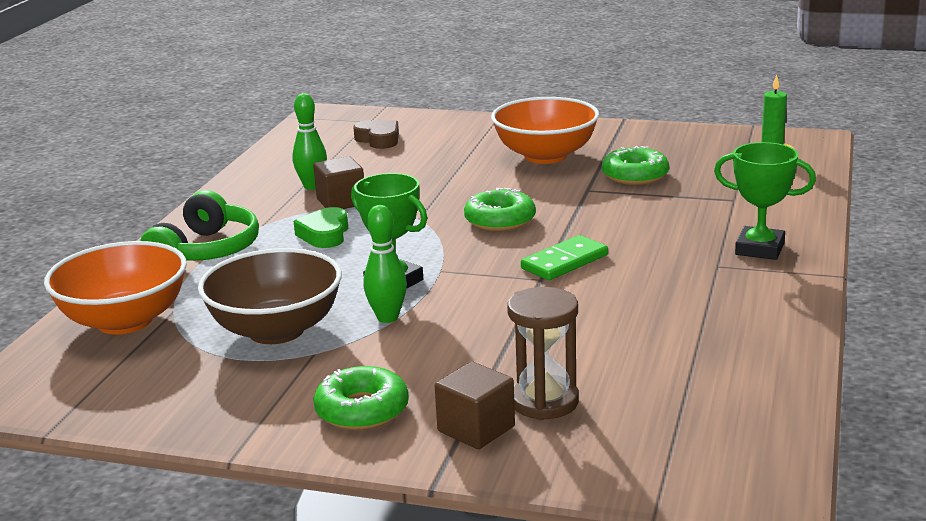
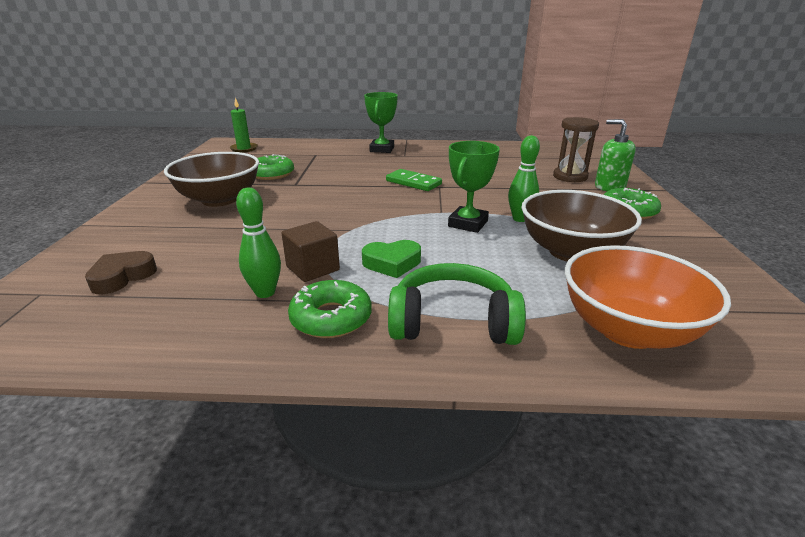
camera: 105 degrees left, 5 degrees up
(476, 429) = (609, 186): brown cube -> green soap dispenser
(500, 220) = (351, 203): green donut -> green donut (331, 318)
(545, 156) = (219, 199): orange bowl -> brown bowl

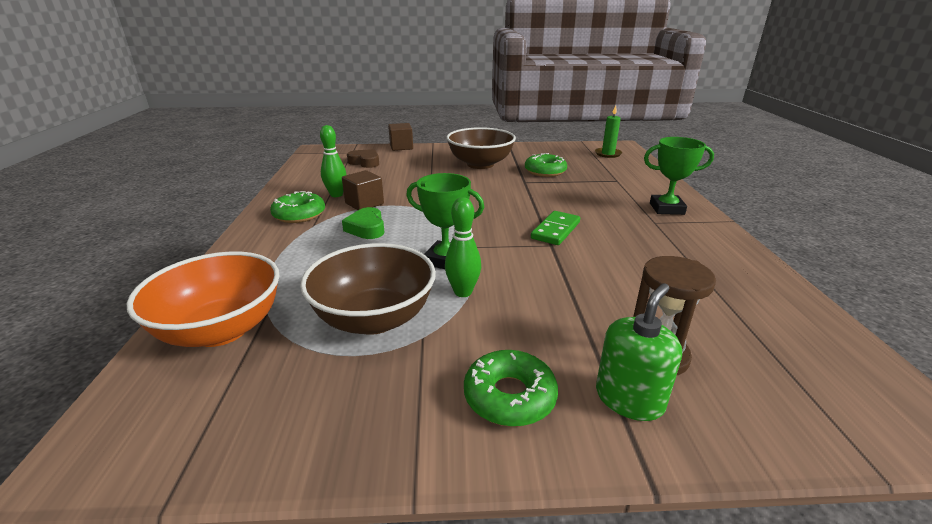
camera: 85 degrees right, 0 degrees up
(72, 248) = (401, 147): none -> brown cube
(453, 322) = (275, 252): green headphones -> none

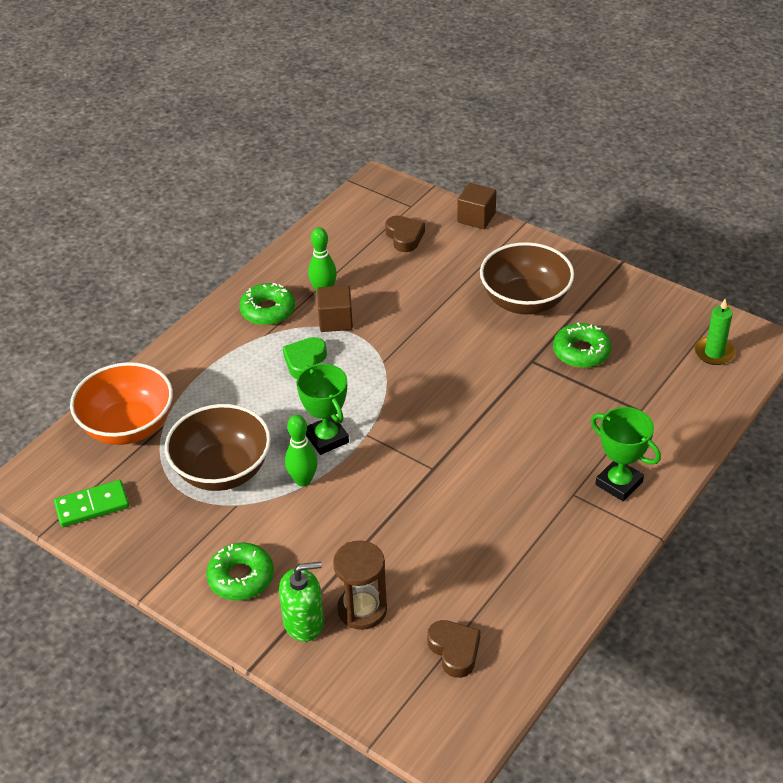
camera: 40 degrees right, 15 degrees up
(555, 230) = (461, 453): green domino -> green domino (92, 506)
(770, 342) = (454, 650): none -> brown heart

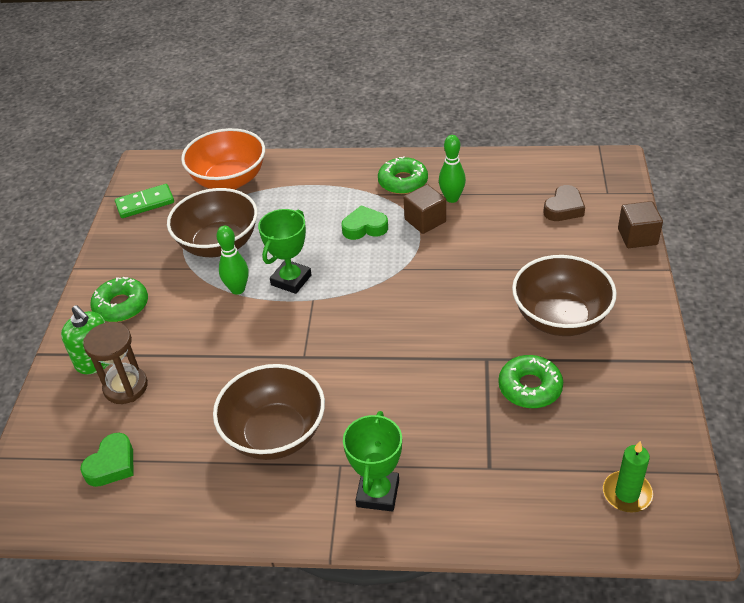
camera: 60 degrees right, 0 degrees up
(92, 506) = (145, 203): green domino -> green domino turned 60 degrees counterclockwise
(454, 650) = (112, 464): brown heart -> green heart
(508, 522) = (275, 434): none -> brown bowl

